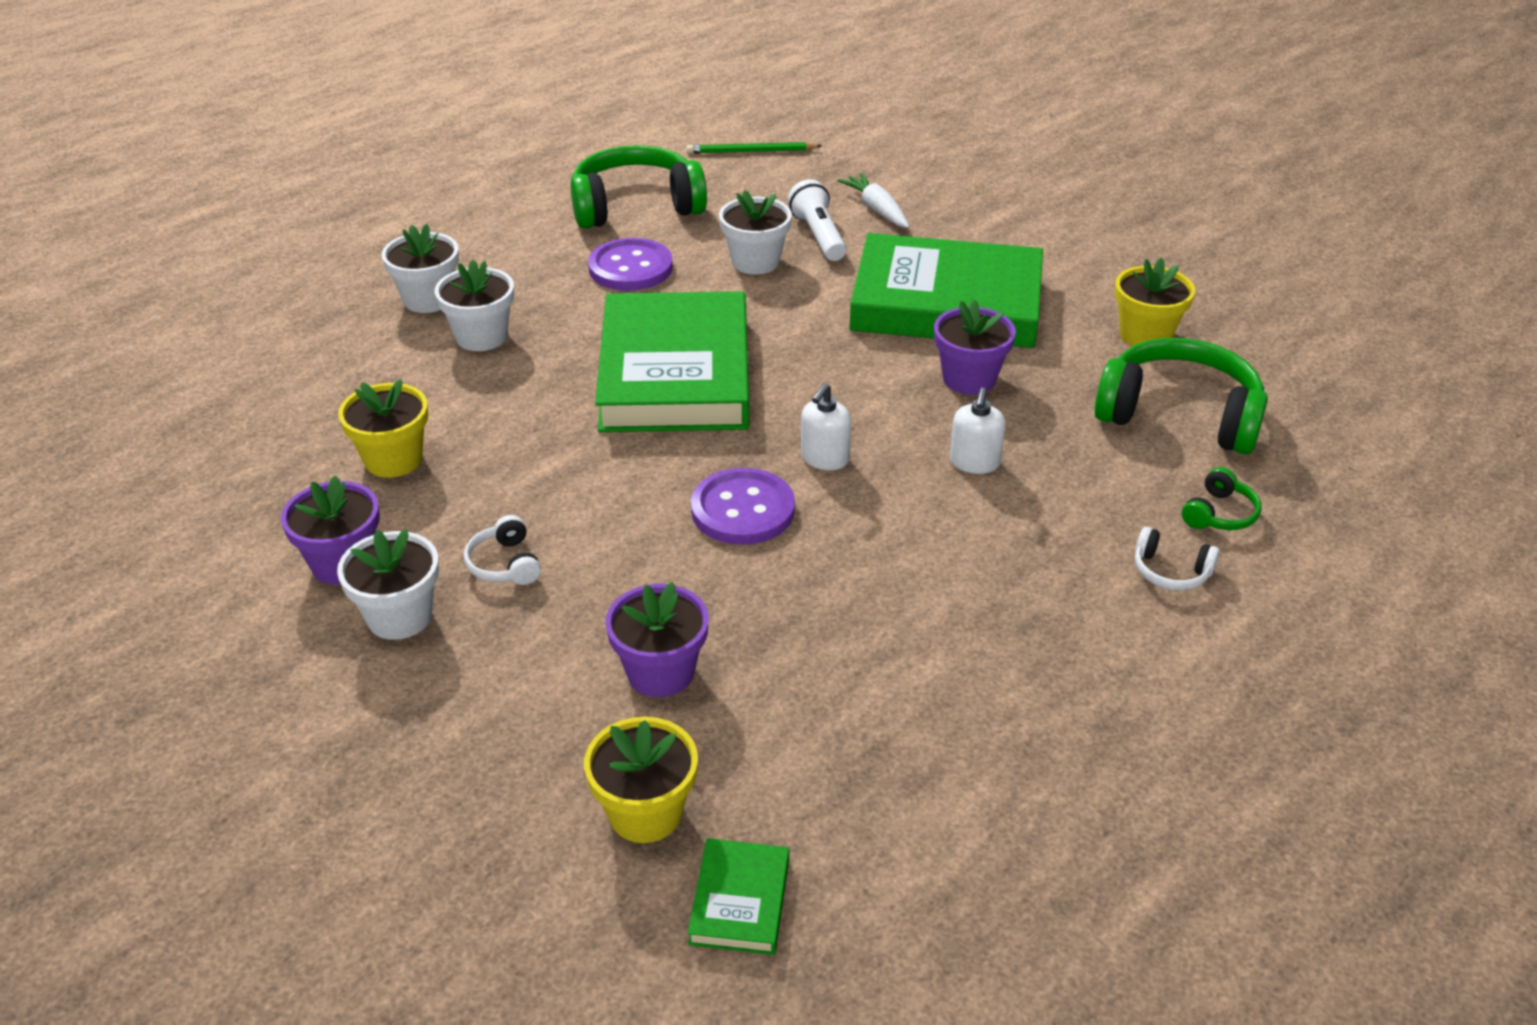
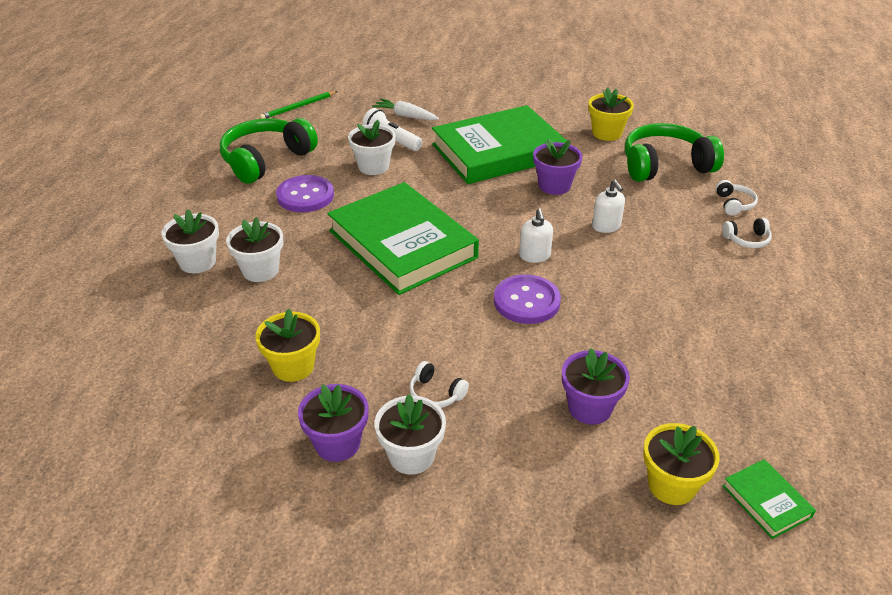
camera: 35 degrees left, 0 degrees up
(1219, 514) = (734, 204): green headphones -> white headphones

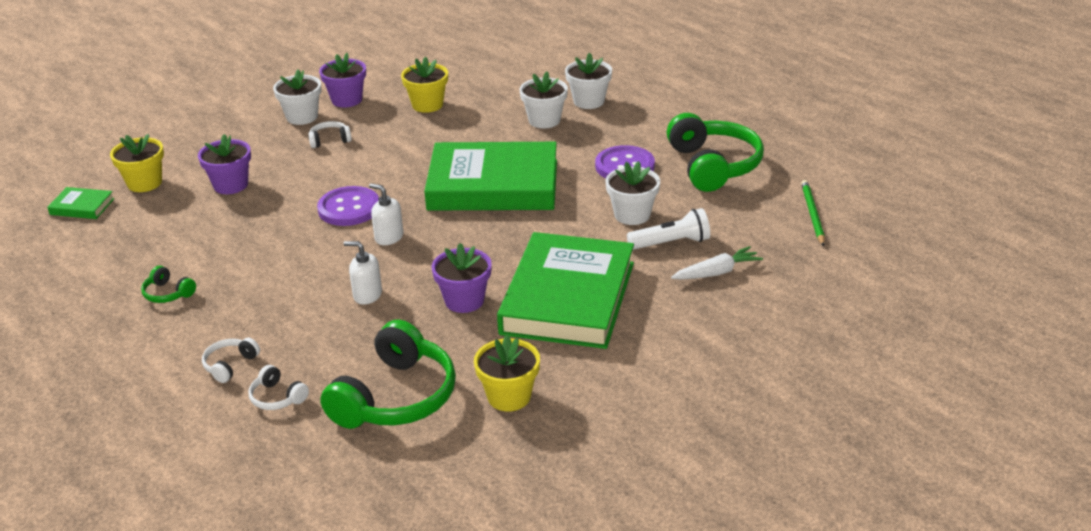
camera: 130 degrees right, 5 degrees down
(749, 323) = (168, 293): none -> green headphones

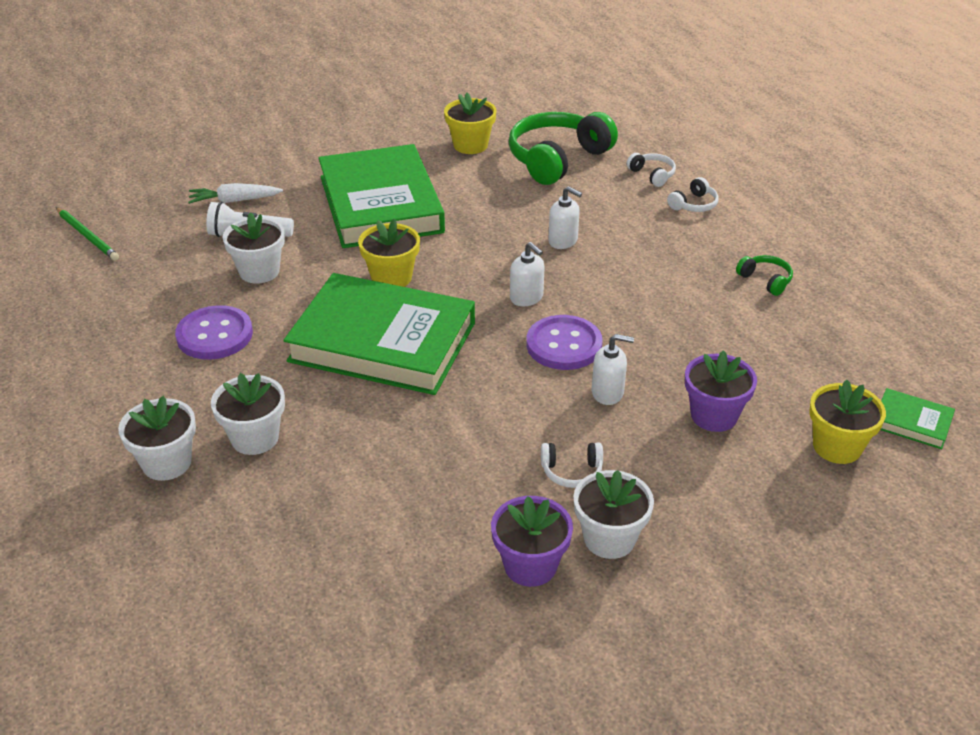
camera: 165 degrees left, 5 degrees up
(310, 184) = (608, 393): none -> white soap dispenser
(427, 105) = (404, 517): yellow flower pot -> yellow flower pot (391, 277)
(464, 301) = (474, 219): purple flower pot -> none
(568, 298) = (380, 204): green book -> green book turned 45 degrees counterclockwise
(713, 166) = (117, 313): green headphones -> none
(812, 214) = (87, 236): green pencil -> green pencil turned 60 degrees counterclockwise

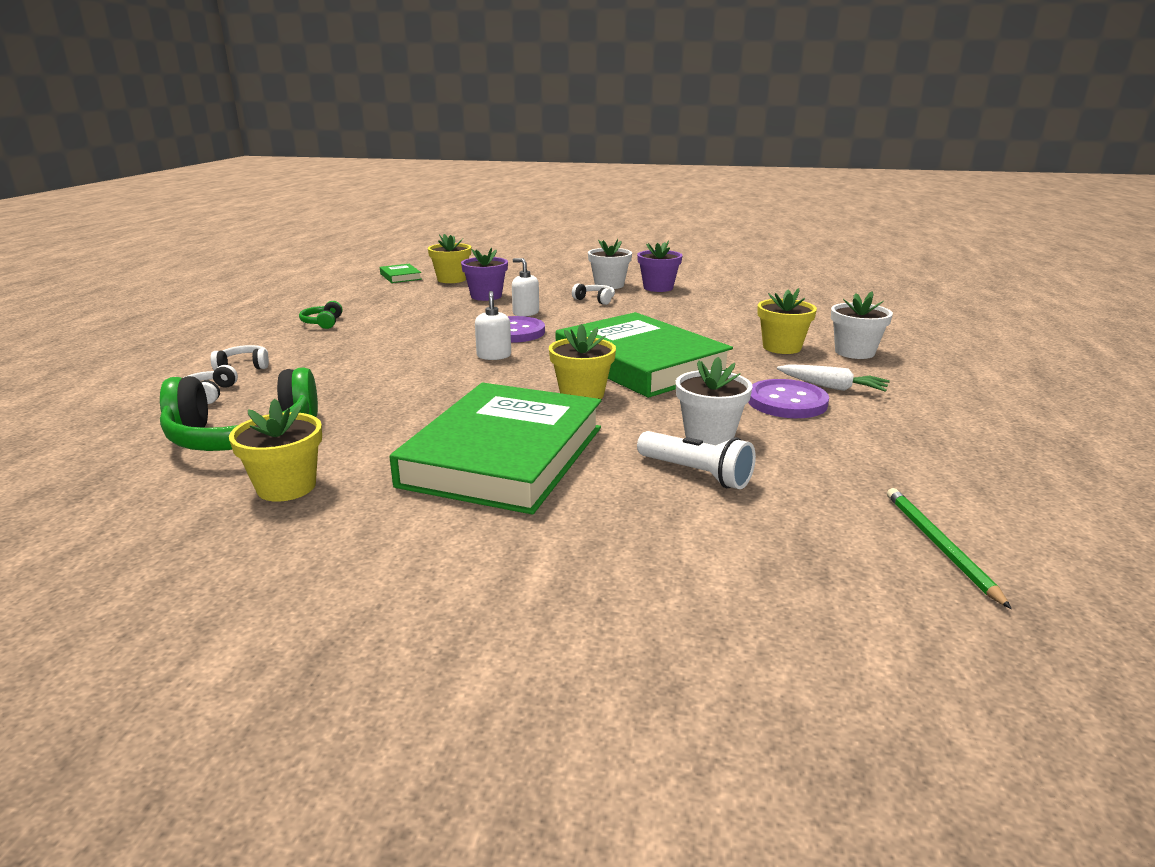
camera: 145 degrees left, 15 degrees down
(234, 201) = (685, 524): white carrot -> white carrot (832, 387)
(255, 438) = (782, 347): white flower pot -> yellow flower pot
(563, 241) = (396, 376): white soap dispenser -> none

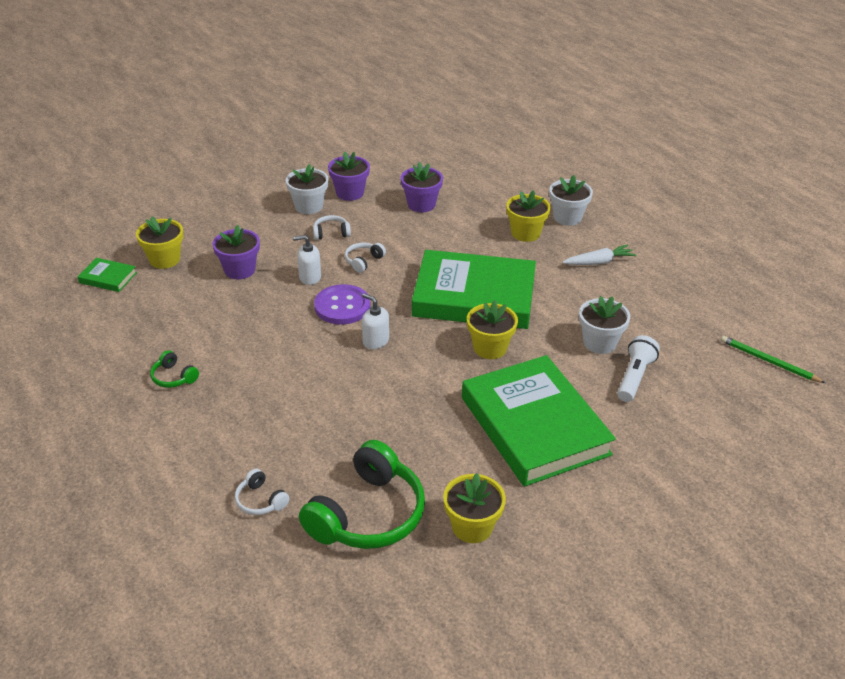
camera: 45 degrees left, 15 degrees up
(244, 366) = (221, 460): white headphones -> white headphones (363, 261)
(696, 473) = (634, 377): white flashlight -> white flashlight turned 60 degrees counterclockwise
(709, 307) = (421, 204): none -> purple flower pot
(787, 402) = (596, 290): purple button -> none

